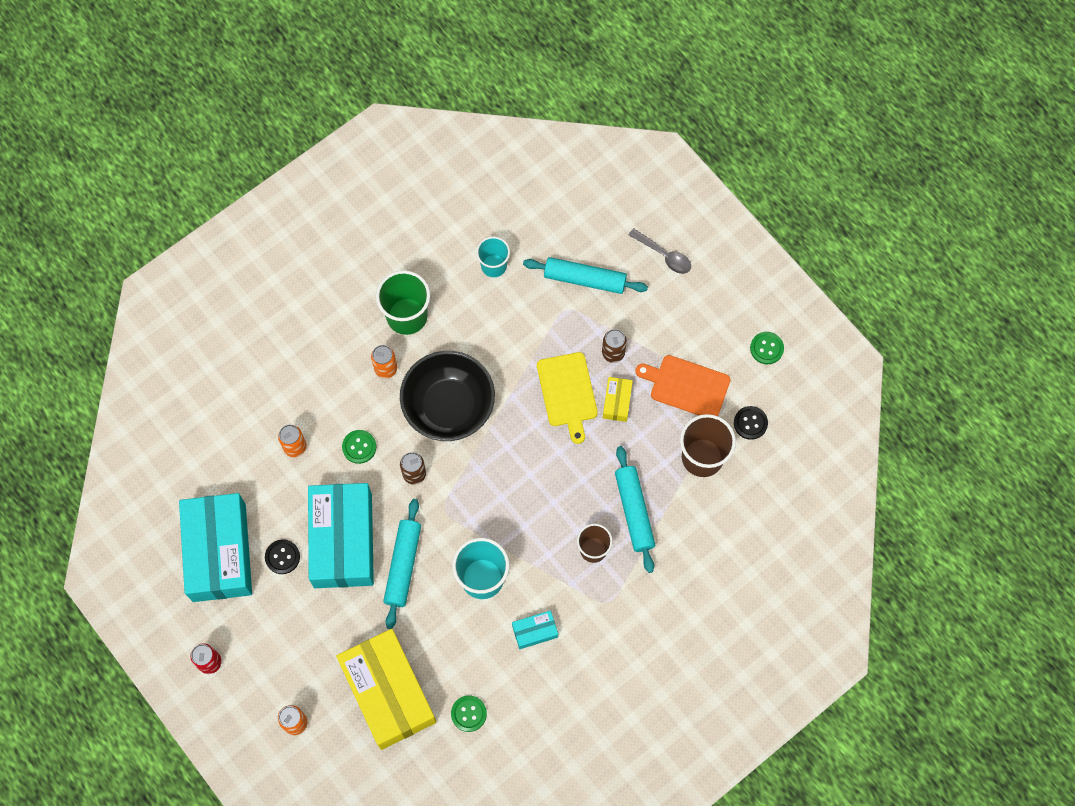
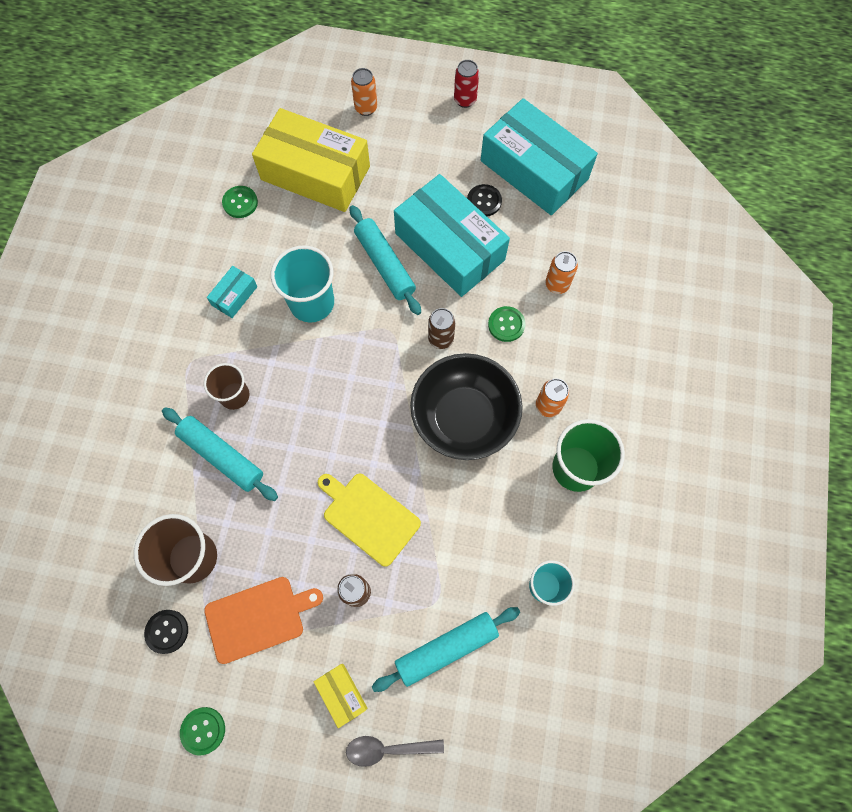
camera: 140 degrees right, 0 degrees up
(617, 401) = (315, 546): yellow box -> yellow box (341, 694)

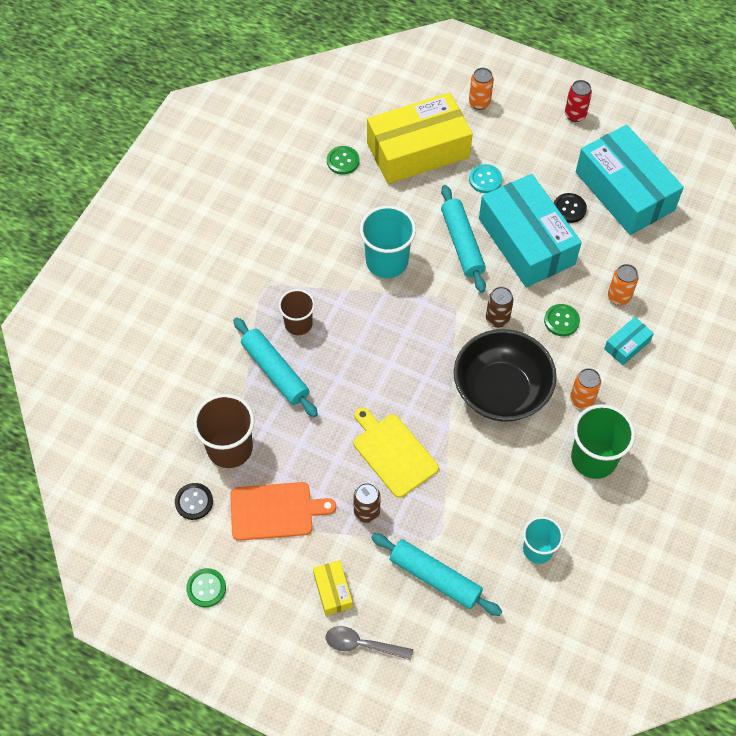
camera: 15 degrees right, 10 degrees down
(234, 296) = (318, 240): turquoise box -> turquoise box (627, 345)
(315, 173) = (418, 150): yellow box -> yellow box turned 60 degrees counterclockwise
(392, 189) = (485, 179): none -> turquoise button
(446, 648) = (435, 578): turquoise rolling pin -> turquoise rolling pin turned 45 degrees clockwise

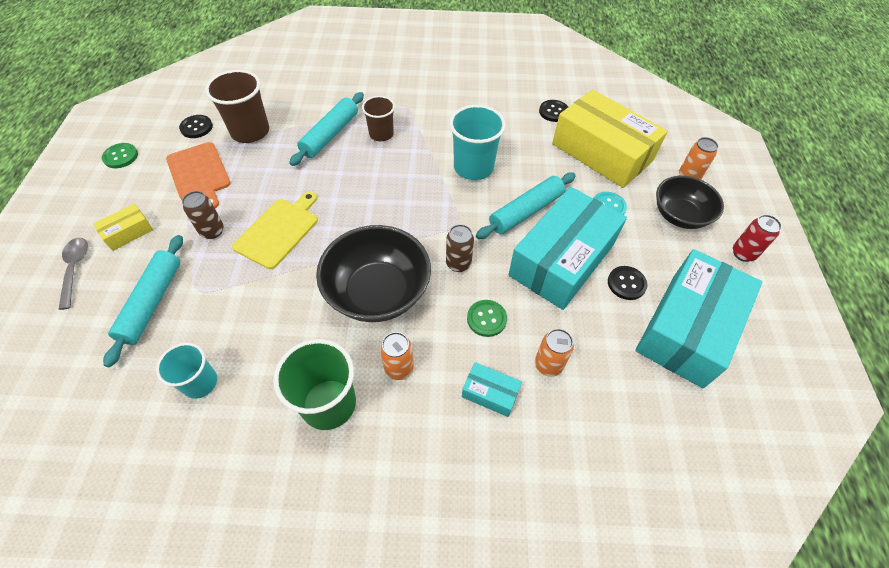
camera: 65 degrees right, 5 degrees down
(343, 161) = (553, 112): green button -> black button
(518, 134) = (679, 215): none -> black bowl

